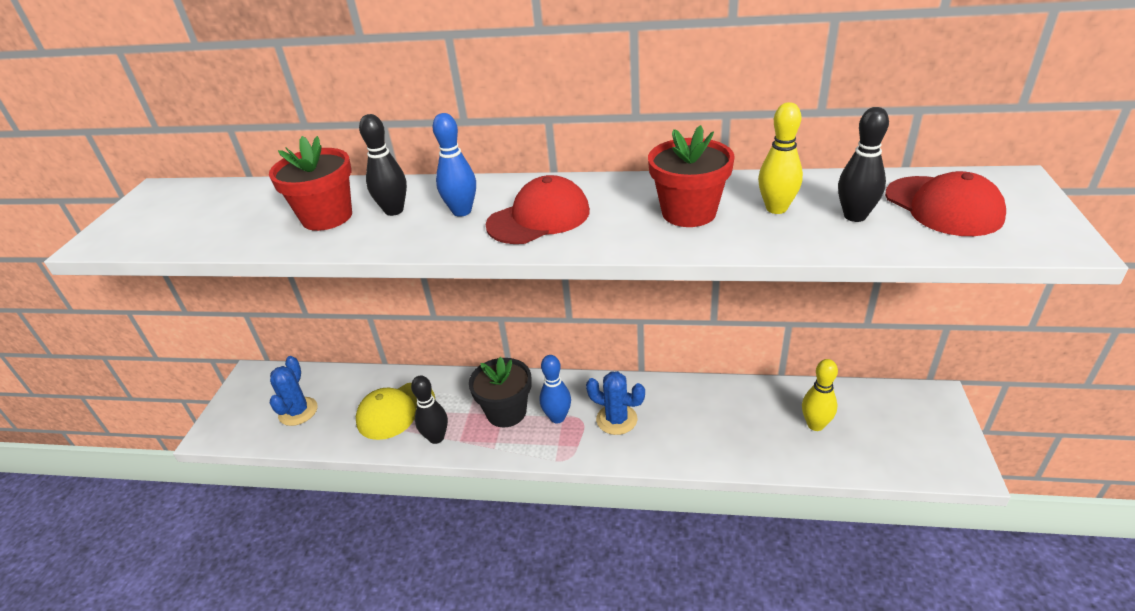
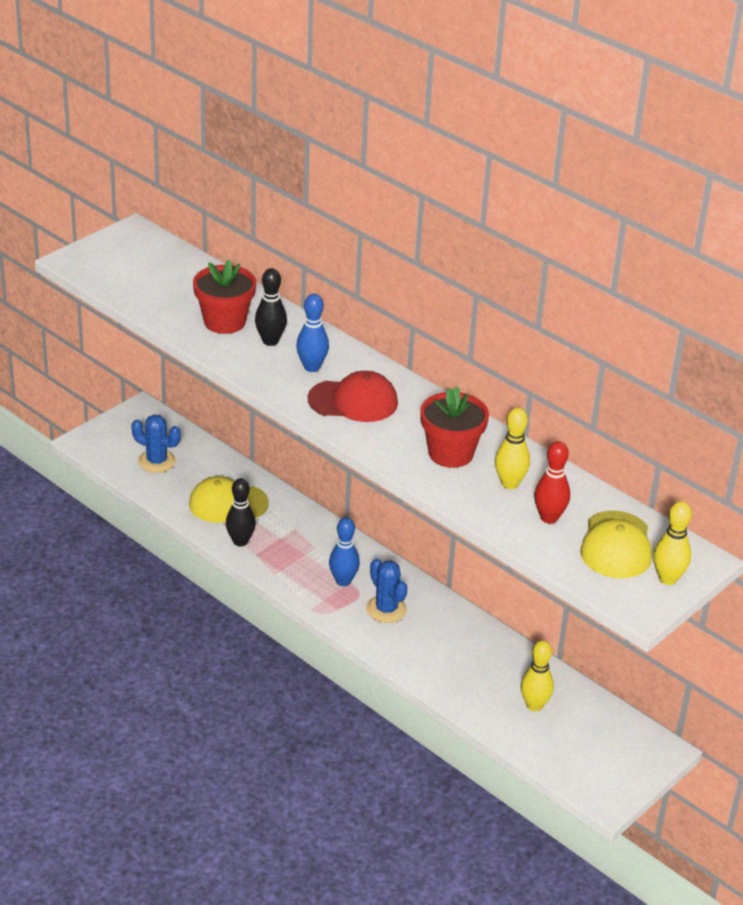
camera: 30 degrees right, 0 degrees up
(298, 411) = (157, 461): blue cactus -> blue cactus turned 75 degrees clockwise
(506, 412) = (309, 554): black flower pot -> none
(855, 216) = (549, 518): black bowling pin -> red bowling pin
(943, 206) = (616, 545): red cap -> yellow cap
(1028, 208) = (667, 578): none -> yellow bowling pin

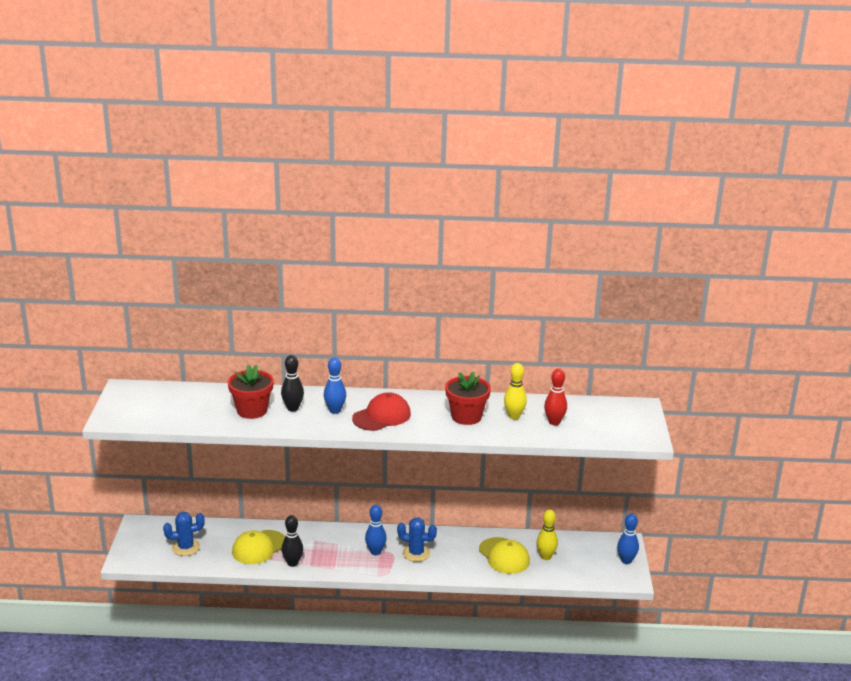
camera: 40 degrees left, 10 degrees down
(616, 545) = (600, 419): yellow cap -> yellow cap (504, 556)
(631, 772) = (626, 561): none -> blue bowling pin
(667, 578) = (641, 421): yellow bowling pin -> none

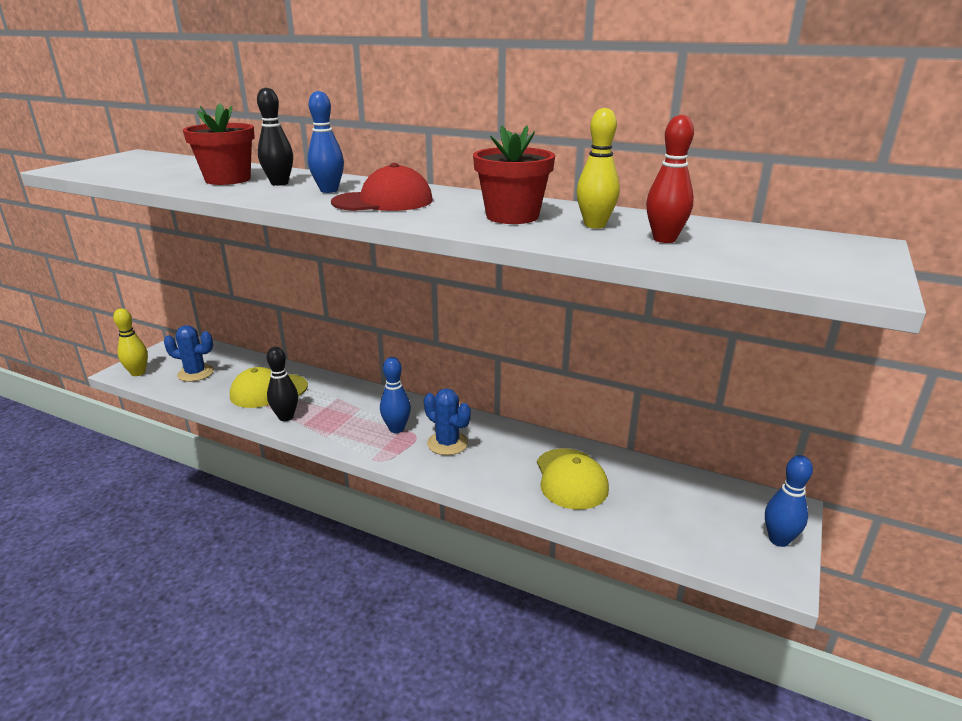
camera: 25 degrees right, 0 degrees up
(546, 556) = (637, 496): yellow bowling pin -> yellow bowling pin (138, 373)

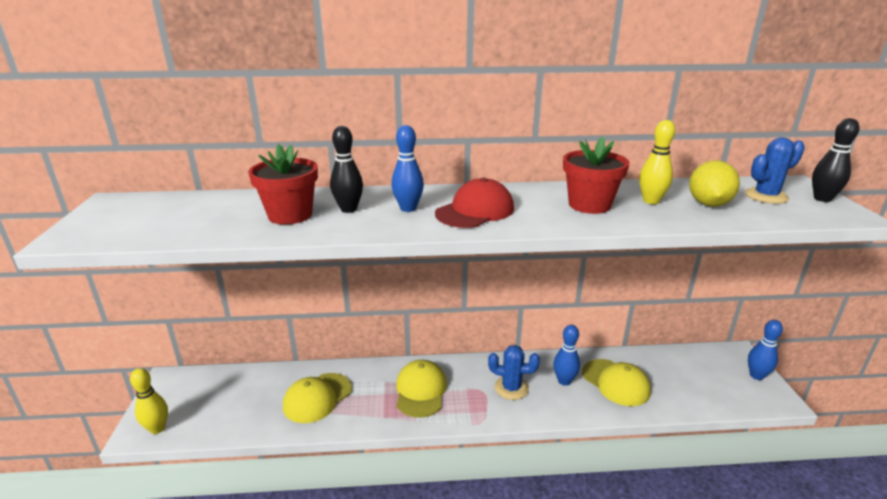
camera: 30 degrees left, 0 degrees up
(195, 373) = (223, 406): blue cactus -> blue cactus (766, 196)
(286, 417) = (361, 416): black bowling pin -> black bowling pin (822, 199)
(359, 415) = (420, 391): none -> yellow cap
(396, 429) = (462, 391): blue bowling pin -> blue bowling pin (564, 381)
(664, 239) = (708, 204): red bowling pin -> yellow lemon

